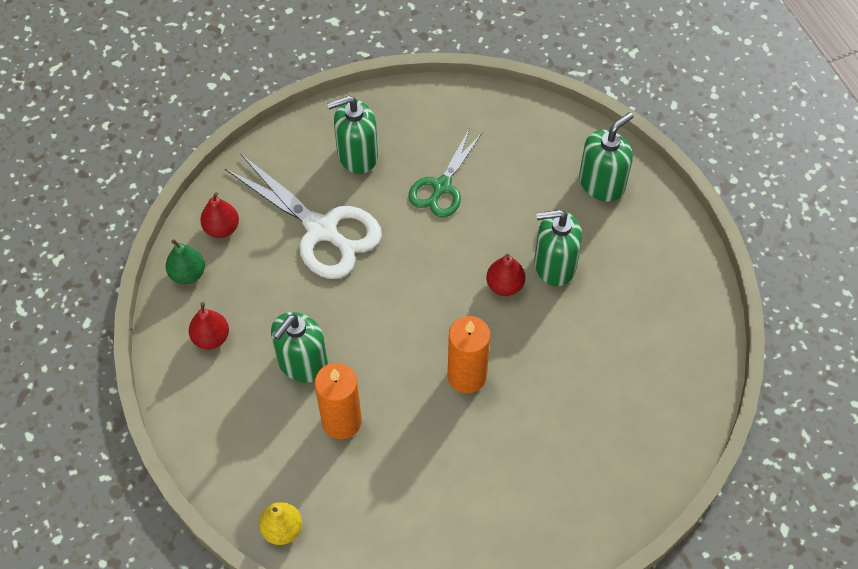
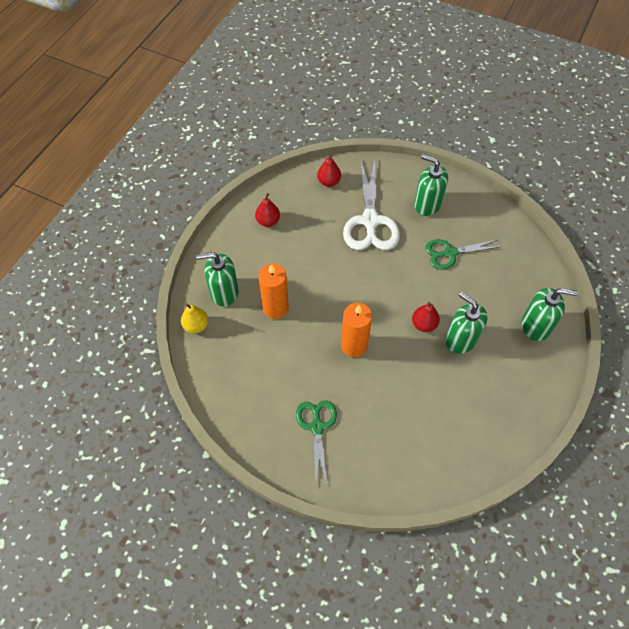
camera: 50 degrees right, 0 degrees up
(188, 274) = (291, 187): green pear -> none
(302, 363) = (290, 267): green soap dispenser -> green soap dispenser (224, 292)
(532, 492) = (317, 427): none -> green scissors

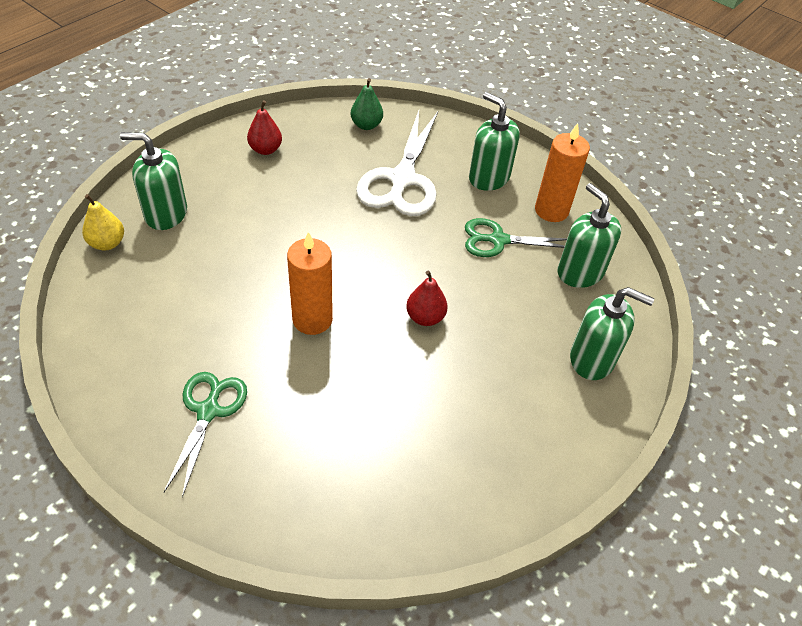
camera: 10 degrees right, 10 degrees down
(275, 308) = (225, 248): orange candle -> orange candle (551, 210)
(328, 182) = (366, 125): red pear -> green pear
(460, 339) = (472, 349): green soap dispenser -> green soap dispenser (580, 272)

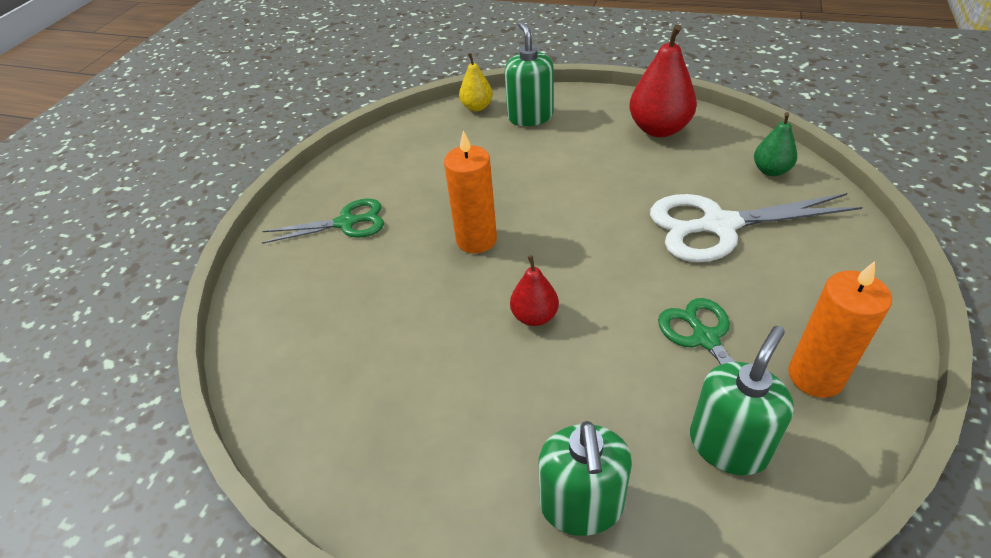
camera: 75 degrees right, 5 degrees down
(265, 149) = (659, 129): red pear -> red pear, size x1.76
(488, 178) = (805, 293): green soap dispenser -> none

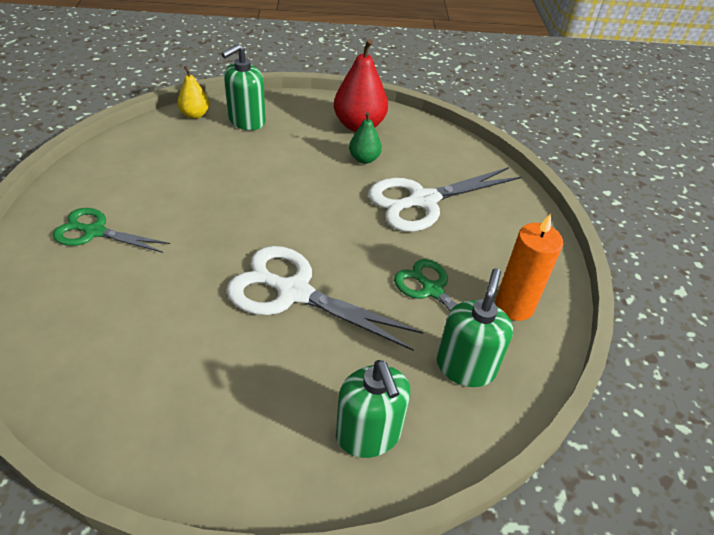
camera: 25 degrees left, 0 degrees up
(346, 223) = (95, 232): green scissors -> green scissors turned 135 degrees counterclockwise
(476, 240) = (226, 233): orange candle -> none
(530, 116) = (246, 121): green soap dispenser -> green soap dispenser turned 105 degrees counterclockwise
(534, 316) = (294, 292): red pear -> white scissors
(770, 170) = (451, 154): green pear -> green pear (364, 159)

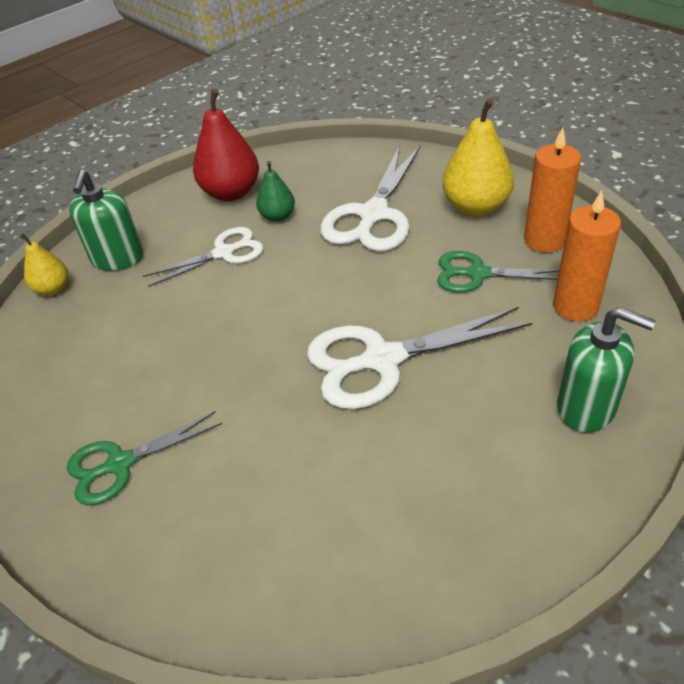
camera: 35 degrees left, 0 degrees up
(303, 159) = (224, 253): none -> white scissors
(465, 367) = (575, 306): green soap dispenser -> orange candle
(500, 246) = (476, 207): none -> yellow pear

